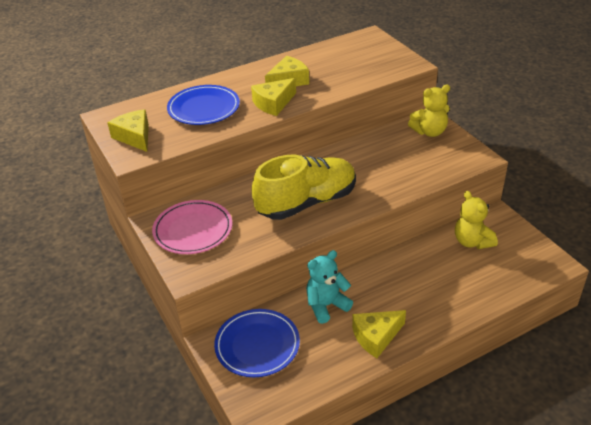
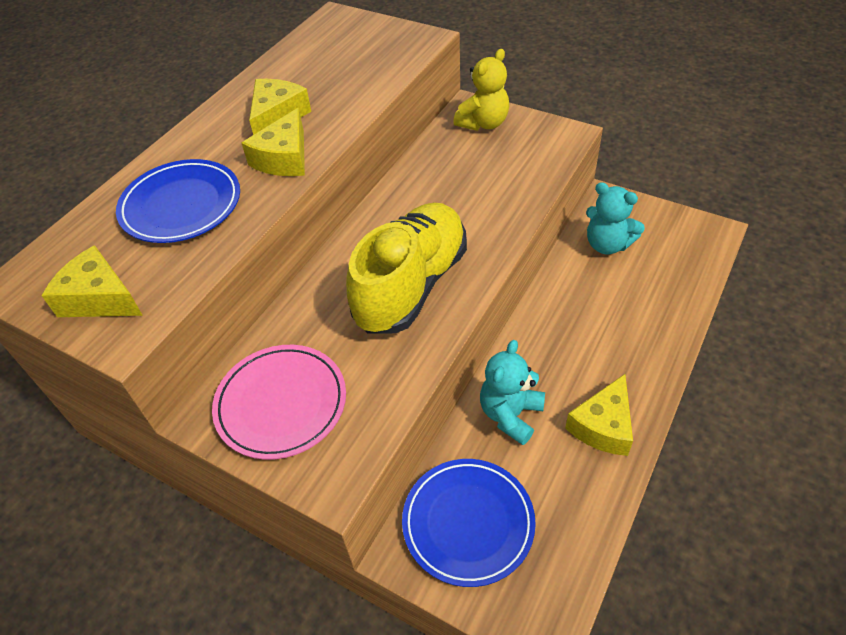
camera: 30 degrees left, 10 degrees up
(472, 242) = (607, 244): yellow teddy bear -> turquoise teddy bear

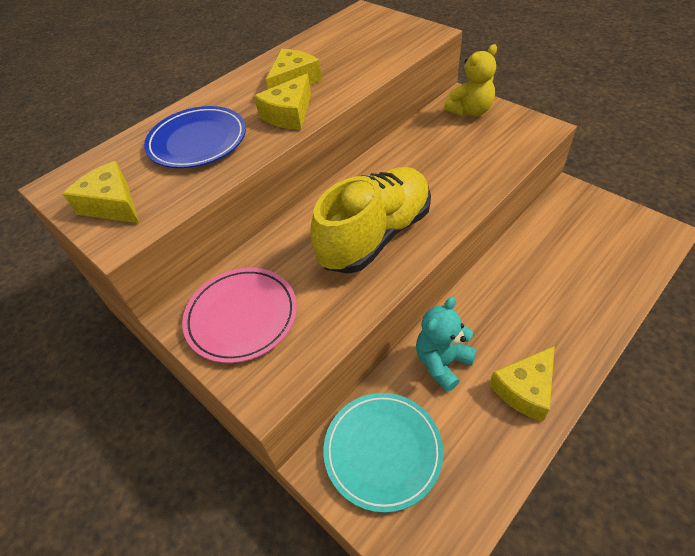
camera: 15 degrees right, 0 degrees up
(468, 523) = (382, 451): blue plate -> turquoise plate
(607, 244) = (562, 229): turquoise teddy bear -> none

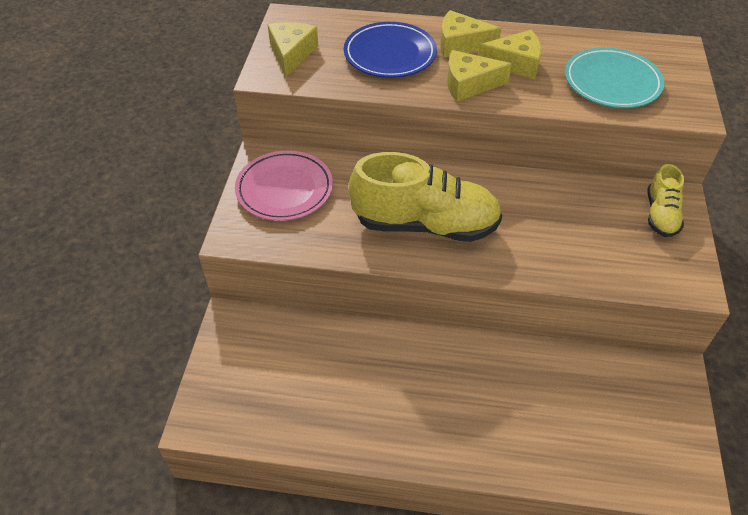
camera: 50 degrees right, 0 degrees up
(382, 451) = (264, 351): turquoise plate -> turquoise plate (612, 82)
(442, 362) = (370, 354): turquoise teddy bear -> none
(470, 111) = (660, 215): yellow teddy bear -> yellow shoe
(525, 389) = (386, 425): yellow cheese -> yellow cheese (461, 44)

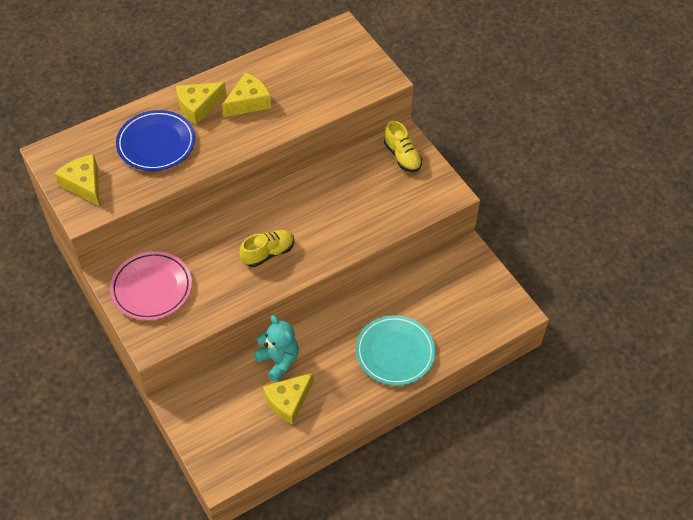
camera: 40 degrees left, 5 degrees up
(361, 347) = (278, 360): none -> turquoise teddy bear
(425, 224) = (268, 253): yellow shoe -> yellow shoe, size x0.51
(469, 84) = (232, 137): yellow cheese -> yellow cheese (288, 401)
(612, 82) = (321, 82): turquoise plate -> turquoise plate (395, 352)

